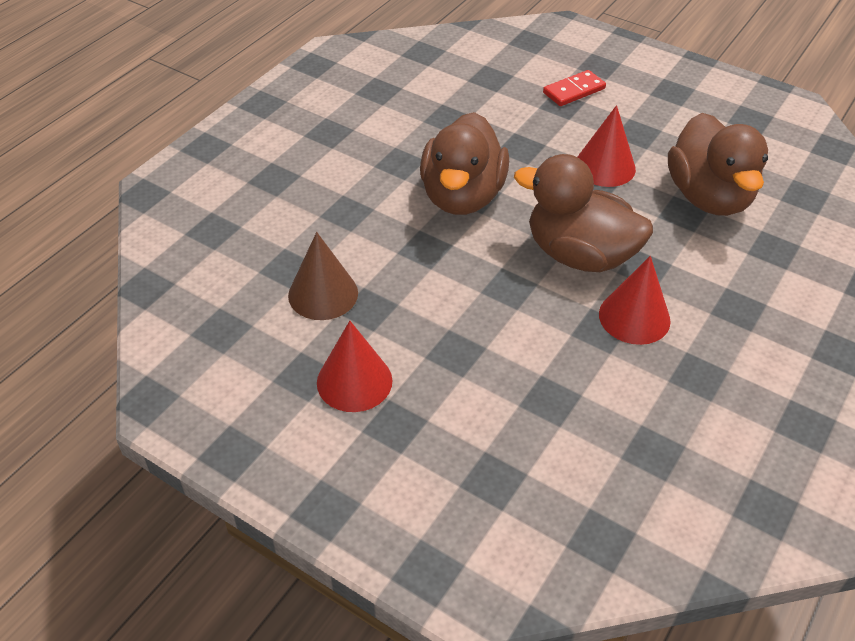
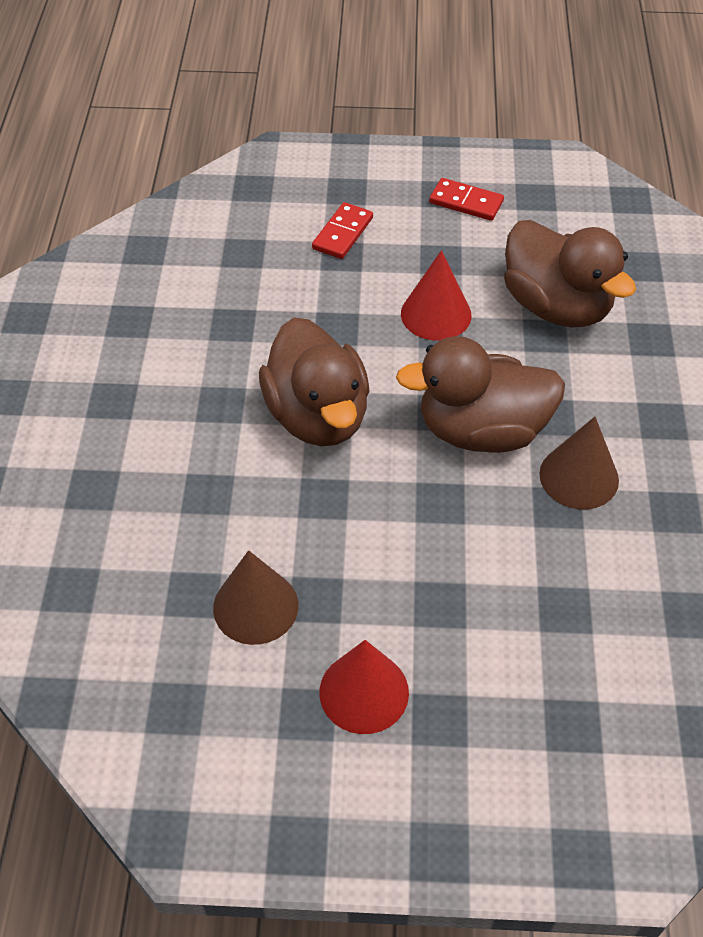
camera: 30 degrees left, 5 degrees up
(634, 317) = (579, 477): red cone -> brown cone
(688, 103) = (466, 202): none -> red domino

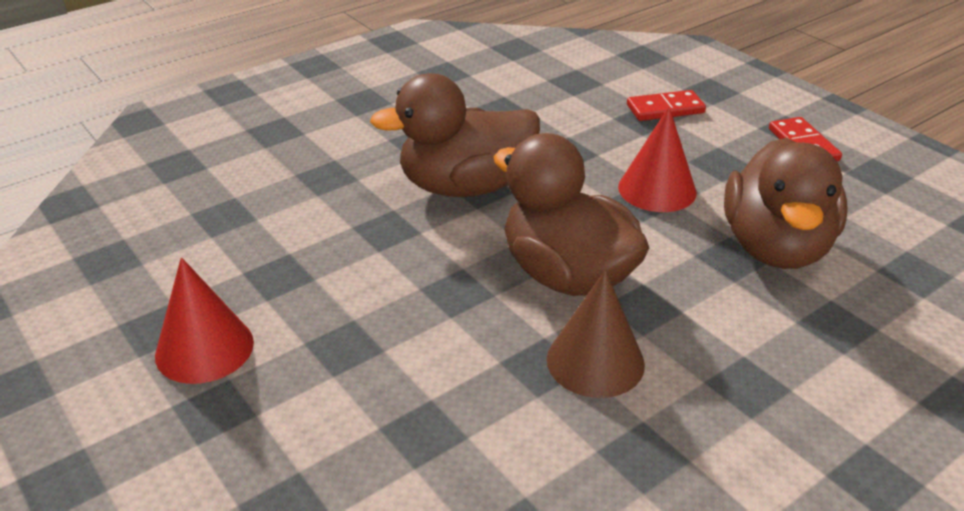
camera: 50 degrees right, 15 degrees down
(255, 606) = (240, 250): brown cone -> none
(317, 416) = (465, 187): brown duck -> brown duck turned 45 degrees clockwise

